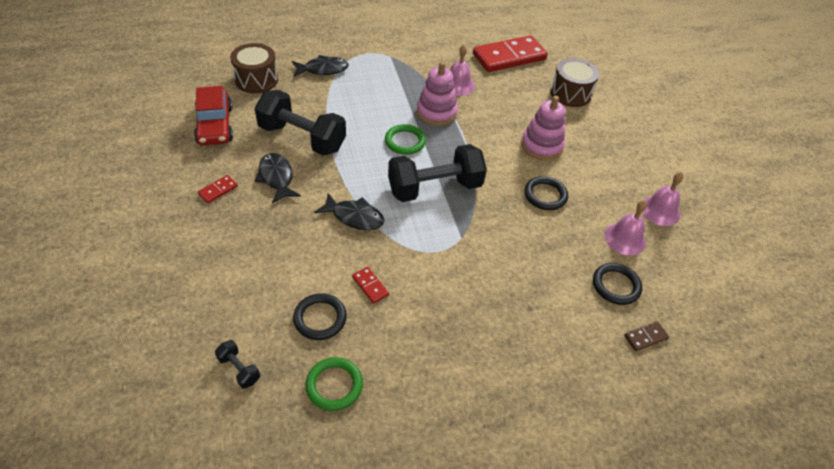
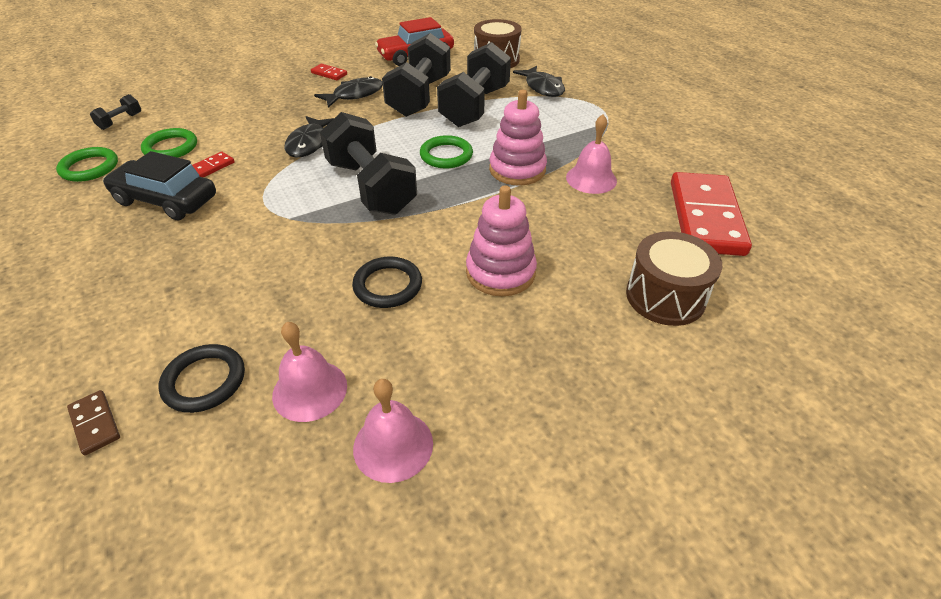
camera: 80 degrees right, 5 degrees down
(320, 318) = (171, 147): black ring -> green ring
(336, 111) = (475, 107): none -> black dumbbell
(414, 317) = (166, 200): none -> black car
(509, 57) = (706, 217): red domino -> red domino turned 45 degrees clockwise

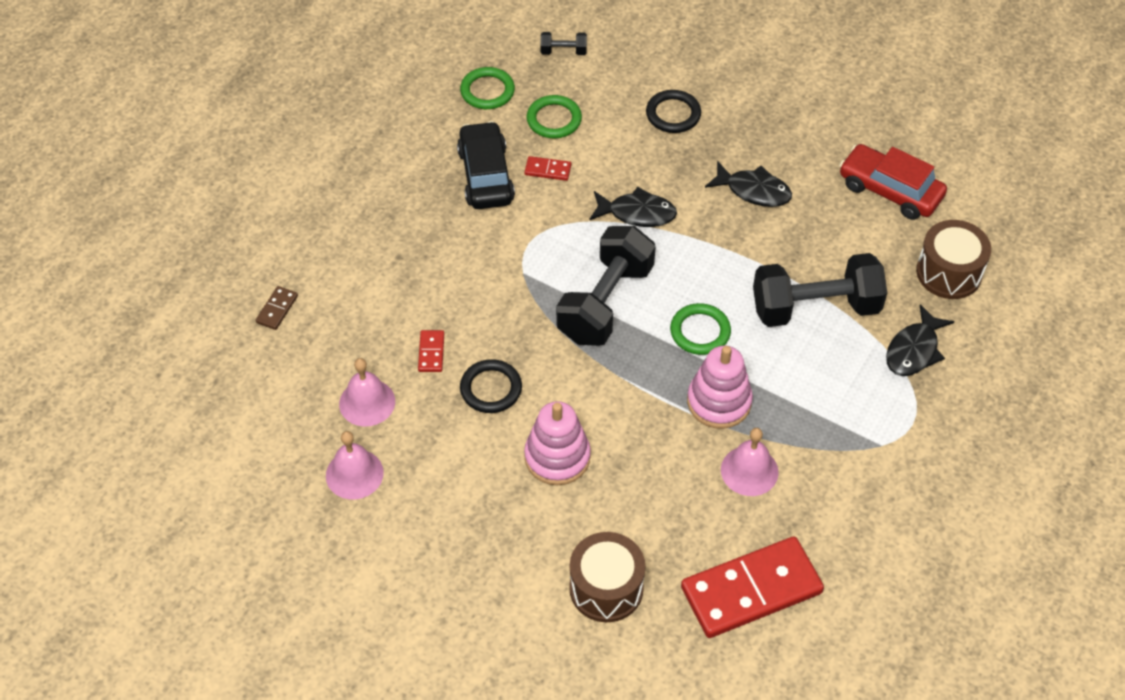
camera: 60 degrees right, 10 degrees up
(204, 381) = (338, 340): black ring -> black ring (673, 114)
(309, 143) = (637, 213): black fish -> black fish turned 150 degrees counterclockwise
(329, 74) = (780, 140): red domino -> red domino (431, 352)
(419, 96) = (796, 247): black dumbbell -> none

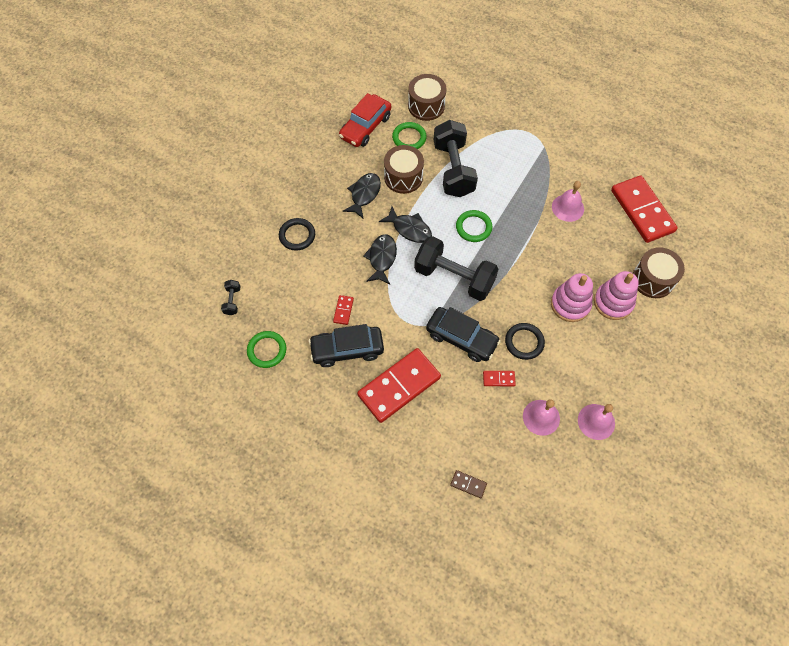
camera: 90 degrees left, 10 degrees up
(426, 234) = (399, 386): none -> red domino
(500, 309) = (461, 338): none -> black car
(554, 119) = (297, 307): green ring -> green ring (409, 138)
(719, 402) = (523, 220): pink stacking toy -> pink stacking toy (613, 302)
(792, 240) = (403, 177): none -> brown drum
(914, 350) = (480, 126): black fish -> black fish (409, 229)

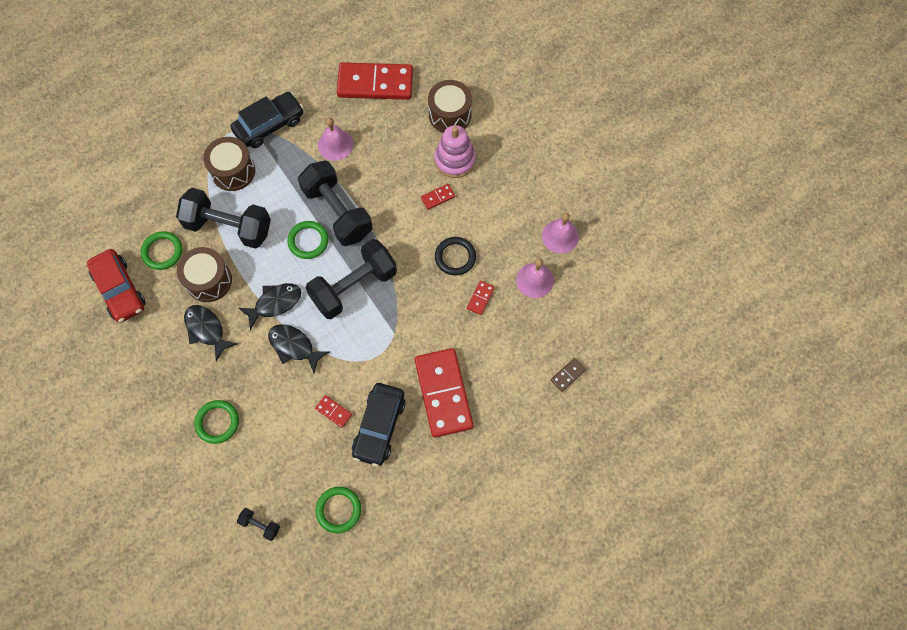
camera: 65 degrees left, 5 degrees up
(297, 235) = (217, 422): black ring -> green ring
(426, 106) = (132, 215): brown drum -> brown drum (233, 171)
(461, 338) = (422, 311): black car -> black car (269, 125)
(510, 236) = (337, 212): none -> black dumbbell
(570, 304) = (438, 197): pink stacking toy -> red domino

